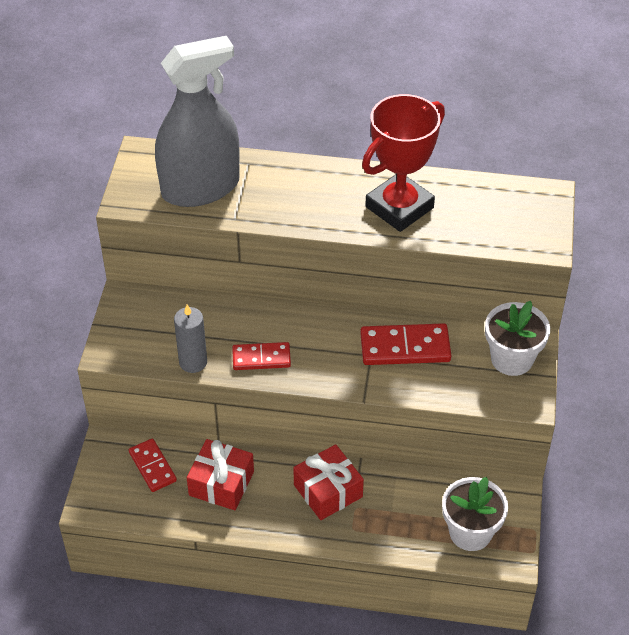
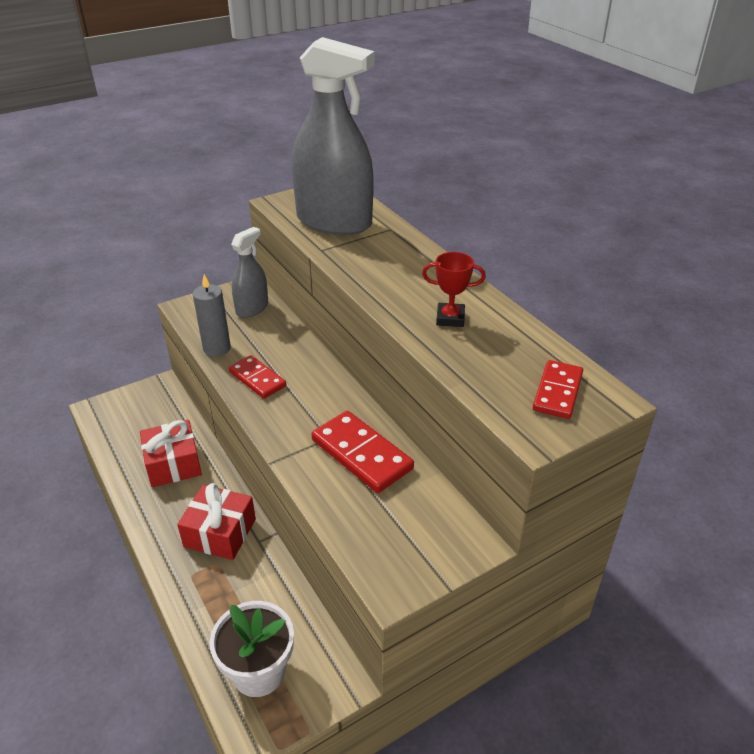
camera: 50 degrees right, 10 degrees down
(152, 466) = (158, 419): red domino -> red domino (558, 392)
(160, 311) = (252, 308): none -> grey spray bottle
(399, 207) = (450, 318): red trophy -> red trophy, size x0.47
(512, 359) = (433, 538): white flower pot -> none

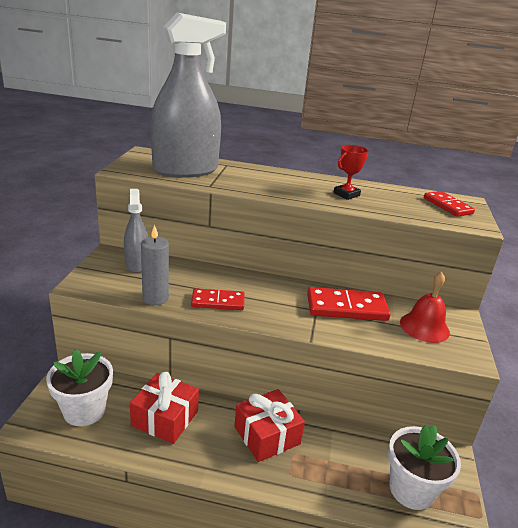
camera: 50 degrees left, 10 degrees down
(135, 421) = (84, 410): none -> white flower pot
(405, 525) = (424, 327): none -> red bell

